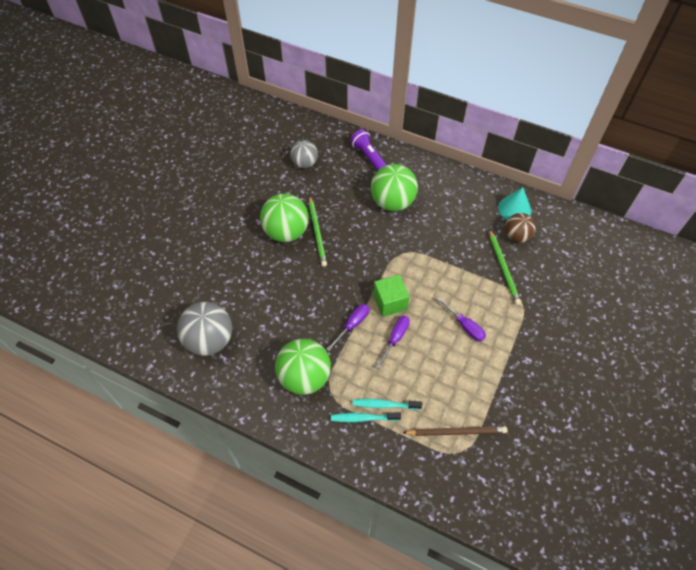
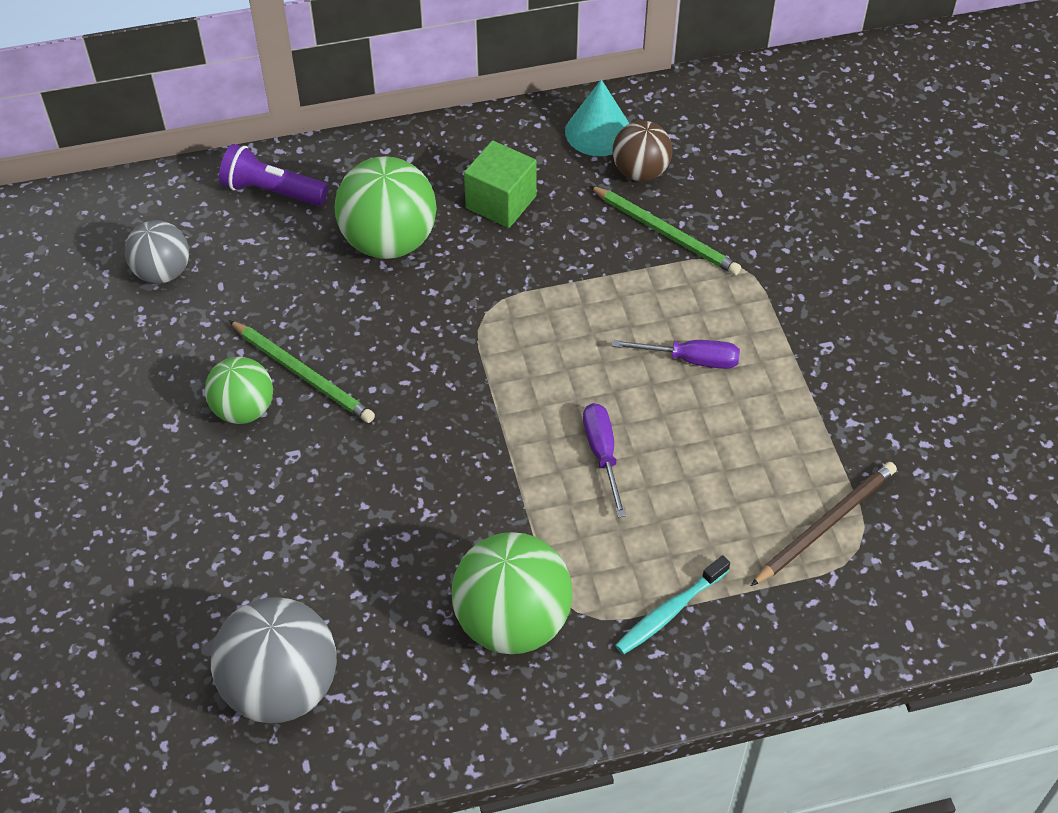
camera: 40 degrees left, 5 degrees down
(286, 232) = (244, 409): green ball -> green ball, size x0.62
(352, 325) = (512, 482): purple screwdriver -> none
(384, 405) = (683, 566): turquoise toothbrush -> none
(390, 302) = (539, 404): green cube -> green cube (501, 202)

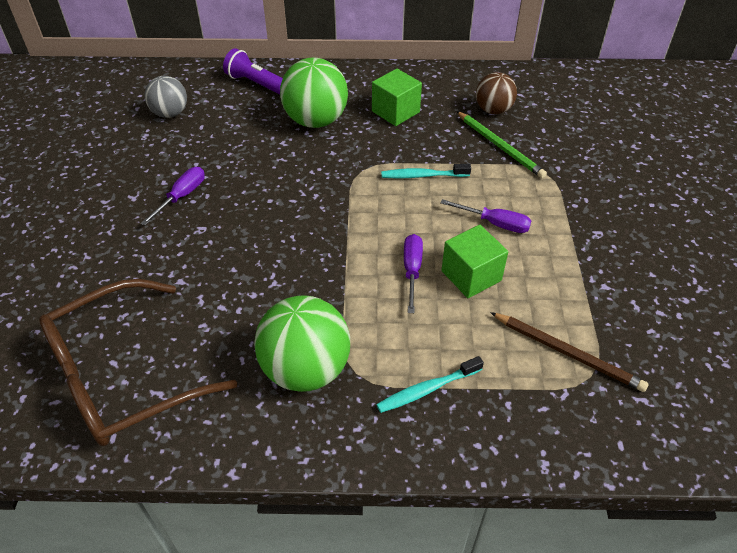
camera: 15 degrees right, 5 degrees down
(244, 409) = (182, 196): green ball -> purple screwdriver
(281, 687) = (122, 376): grey ball -> brown glasses
(303, 374) = (229, 183): green pencil -> none
(572, 304) = (422, 176): none -> turquoise toothbrush
(598, 132) = (472, 85): turquoise cone -> none
(680, 444) = (471, 276): none -> green cube
(825, 524) = (568, 353): brown pencil -> brown pencil turned 60 degrees clockwise

